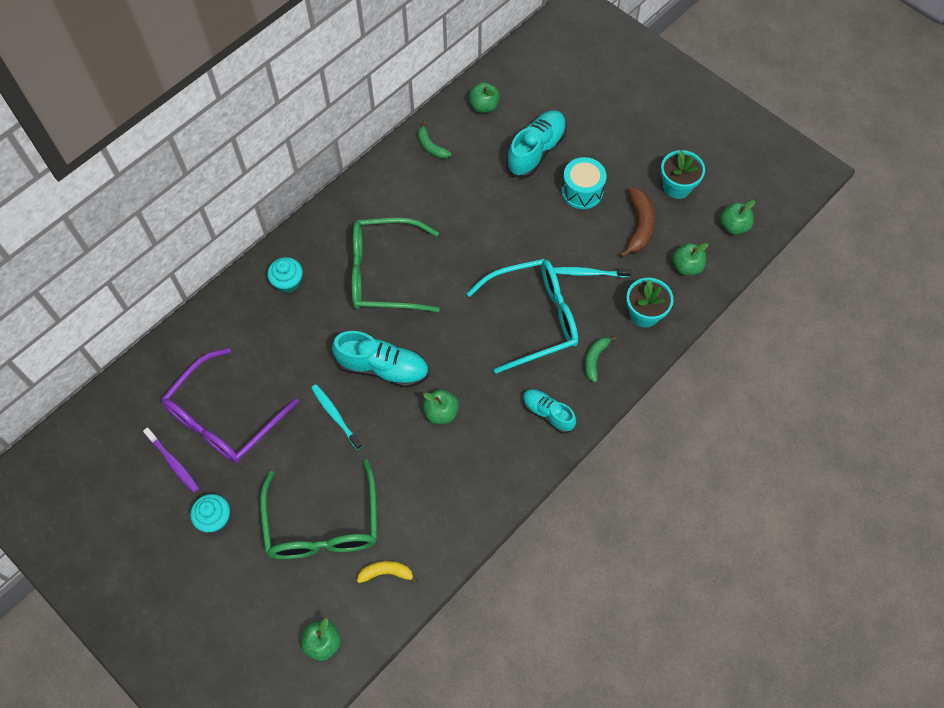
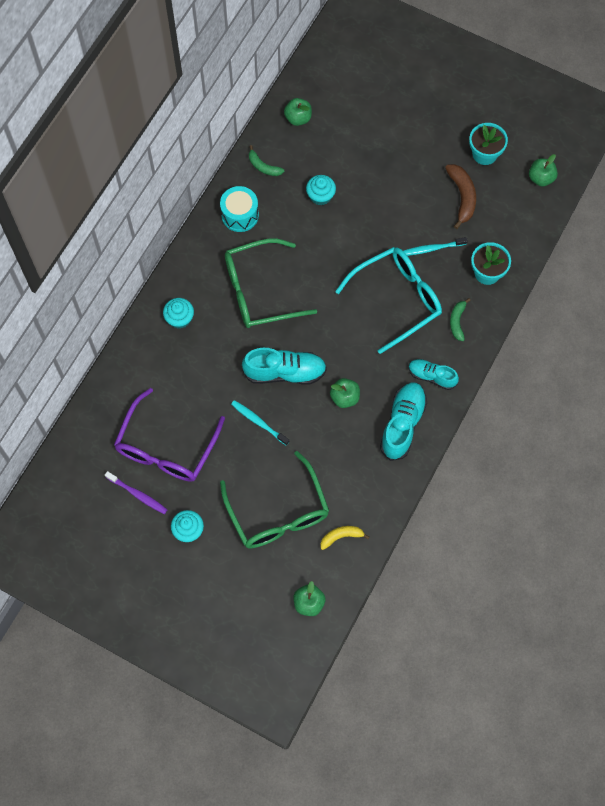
camera: 15 degrees left, 5 degrees up
(483, 190) = (320, 196): none -> turquoise cupcake
(536, 151) = (356, 149): turquoise shoe -> turquoise shoe (402, 424)
(582, 191) = (405, 177): turquoise drum -> turquoise drum (240, 215)
(686, 266) = (511, 223): green apple -> none

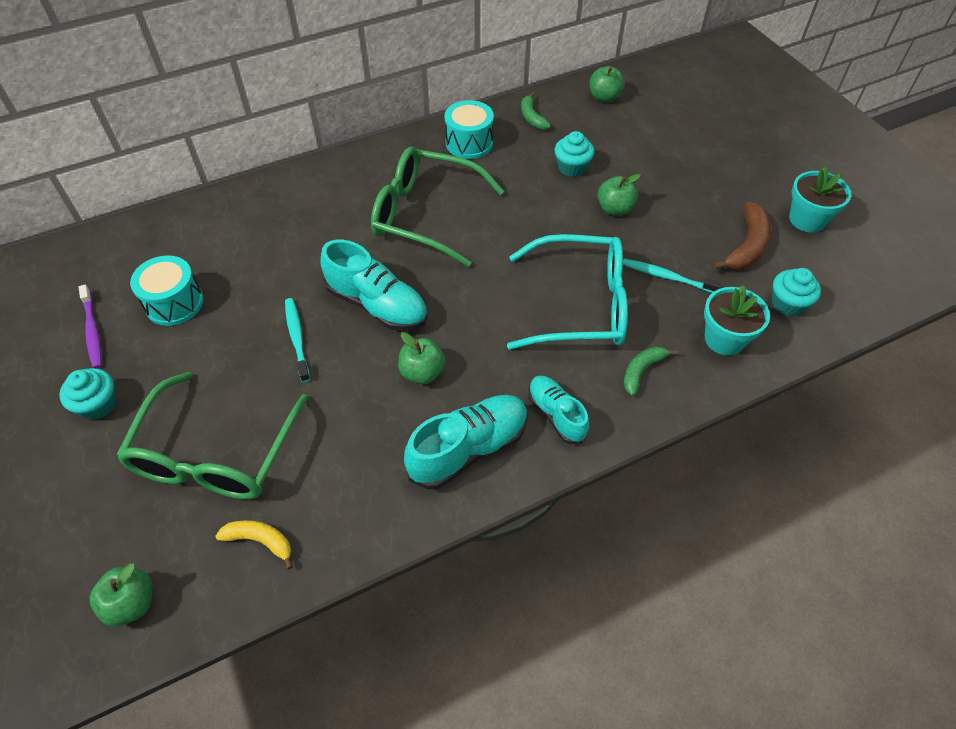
camera: 35 degrees right, 15 degrees down
(166, 447) = (174, 303): purple glasses -> turquoise drum
(179, 318) = (318, 195): turquoise cupcake -> turquoise cupcake (788, 304)
(541, 178) = (871, 277): green apple -> green apple (615, 209)

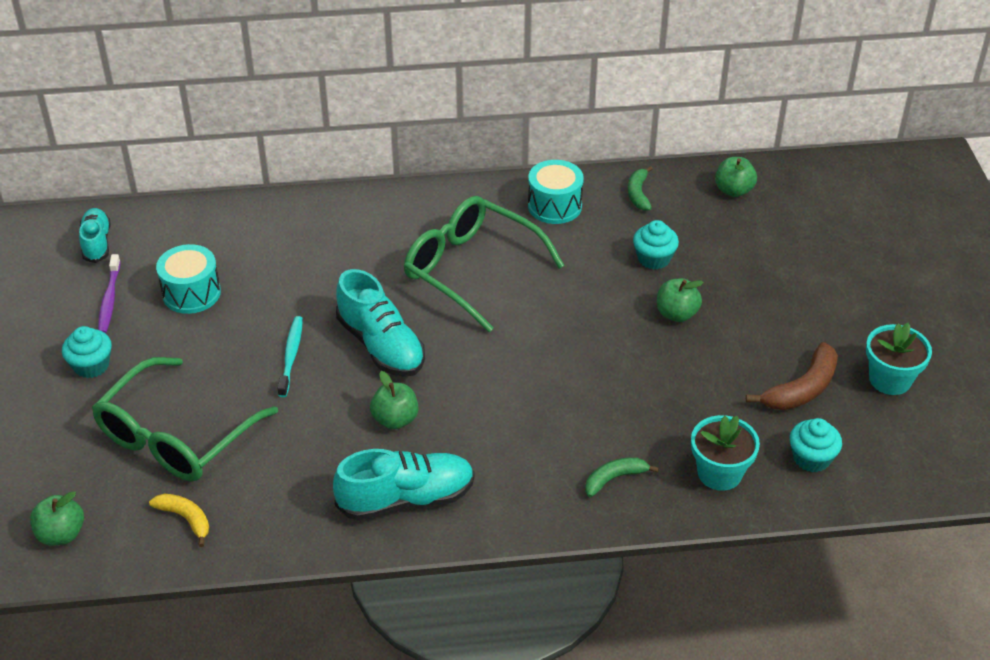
camera: 20 degrees right, 10 degrees down
(556, 415) = (506, 493): turquoise shoe -> turquoise shoe (97, 243)
(580, 305) = (585, 400): turquoise glasses -> none
(667, 277) = (694, 397): turquoise toothbrush -> none

